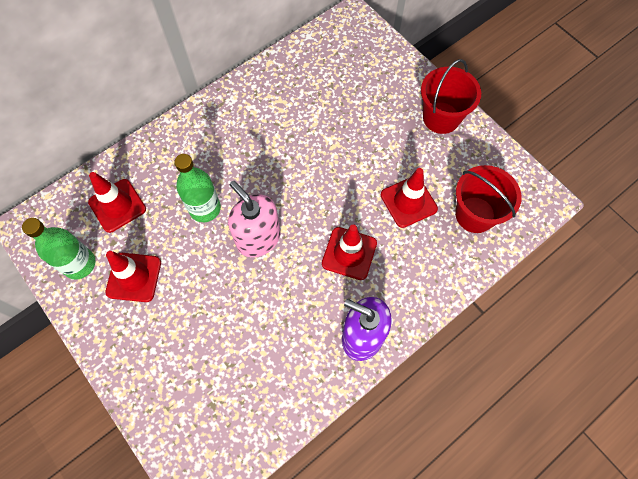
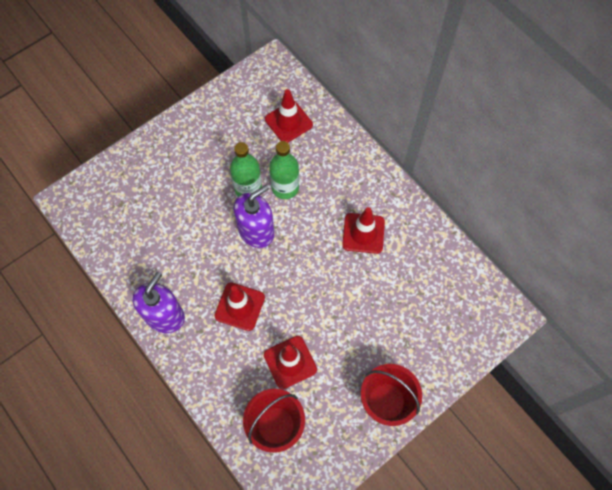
camera: 90 degrees right, 0 degrees up
(79, 264) = (238, 102): green bottle -> green bottle (248, 188)
(134, 277) = (225, 140): red traffic cone -> red traffic cone (363, 233)
(258, 238) = (256, 231): pink soap dispenser -> purple soap dispenser

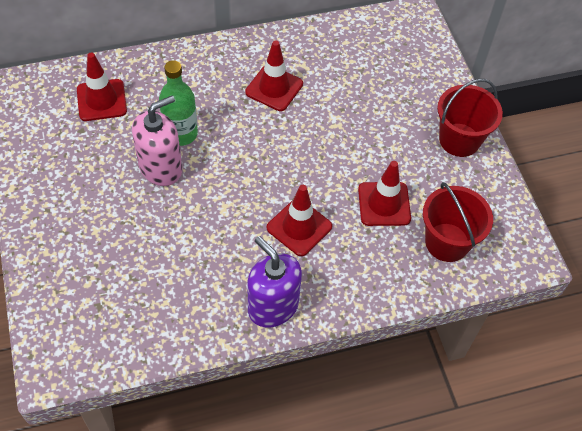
camera: 70 degrees left, 10 degrees down
(248, 188) = (161, 168): green bottle -> pink soap dispenser
(256, 231) = (217, 179): purple soap dispenser -> none

